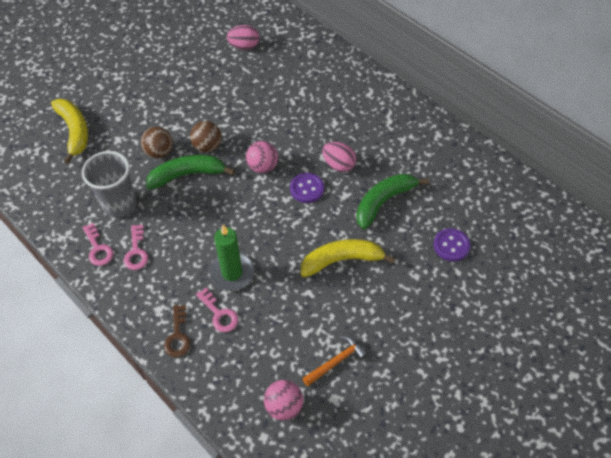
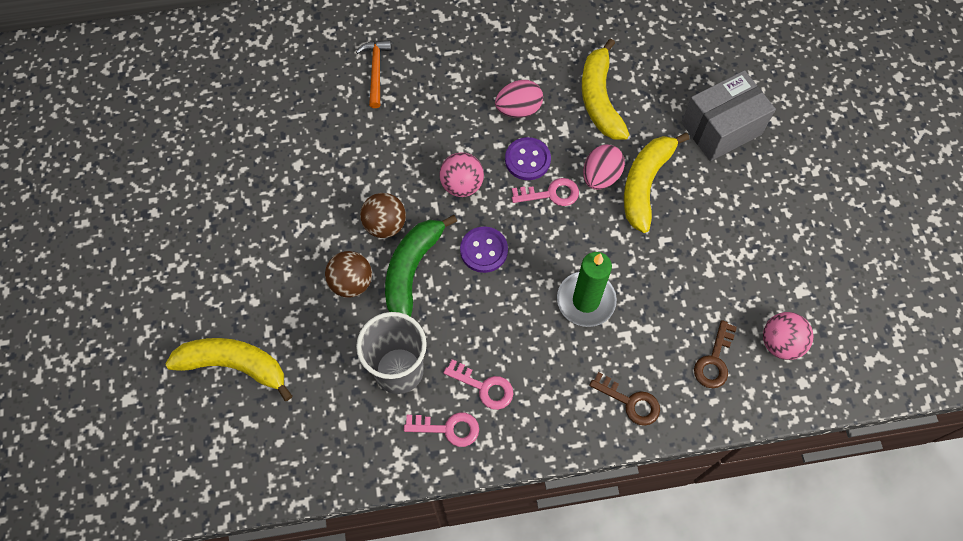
camera: 55 degrees left, 10 degrees up
(219, 314) = (631, 343): pink key -> pink key (551, 194)
(241, 370) = (714, 361): none -> brown key
(244, 46) = (256, 94): pink egg -> pink egg (601, 176)
(336, 361) = (760, 263): orange hammer -> orange hammer (376, 71)
(383, 202) = (600, 99): green banana -> yellow banana
(422, 281) = (721, 128): none -> grey box
(451, 245) = (697, 76): purple button -> purple button (484, 250)

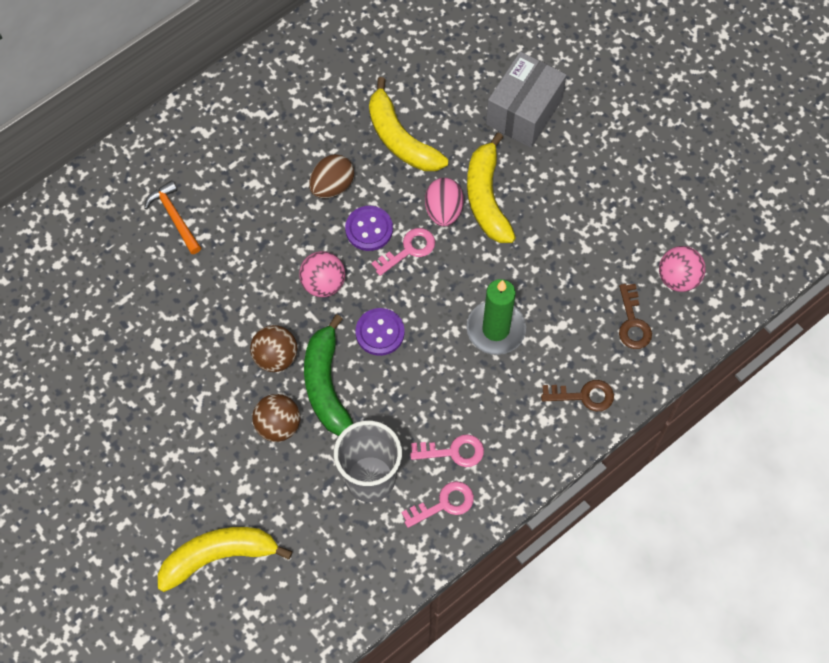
camera: 30 degrees left, 0 degrees up
(518, 109) = (332, 186): pink egg -> brown egg

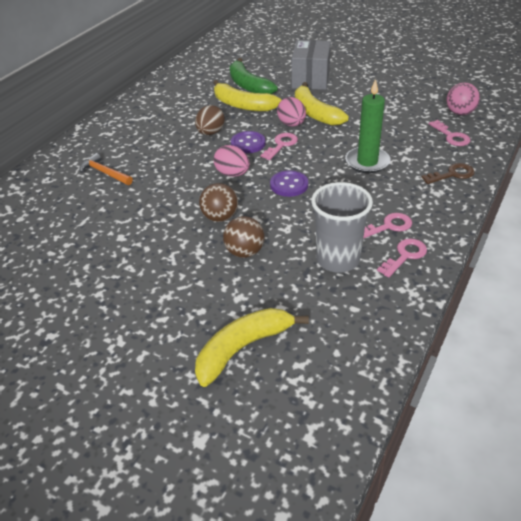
camera: 20 degrees left, 25 degrees down
(323, 283) = (232, 174): pink ball -> pink egg
(326, 385) = (268, 220): green banana -> green banana (248, 85)
(633, 323) = (451, 136): brown key -> pink key

